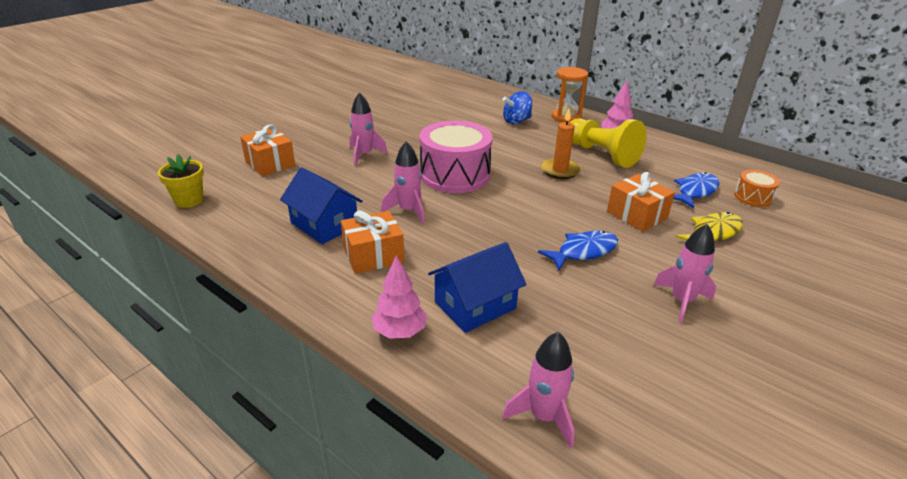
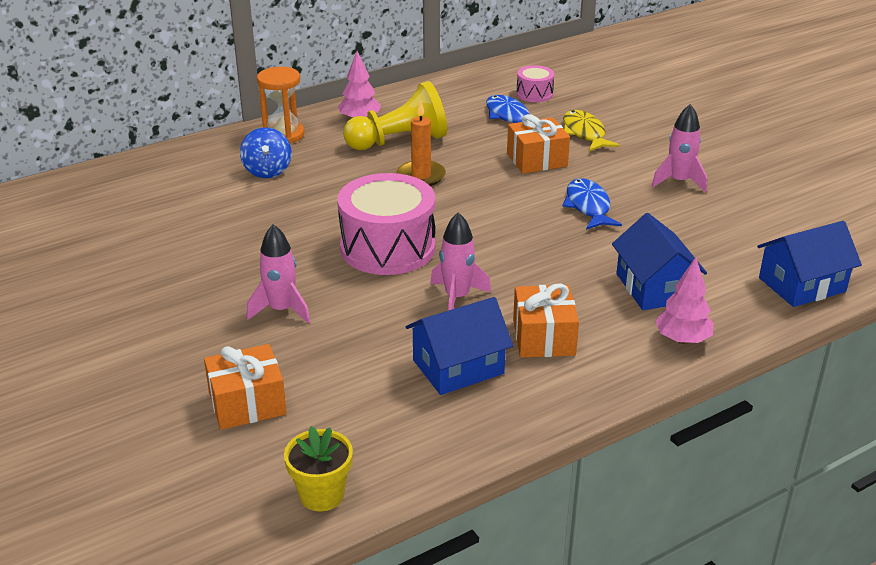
camera: 70 degrees left, 0 degrees up
(543, 416) = (802, 285): pink rocket -> blue house
(753, 197) = (534, 94): orange drum -> pink drum

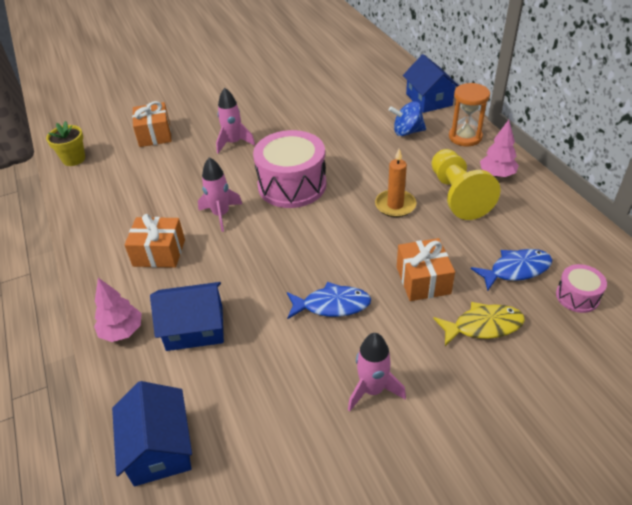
camera: 100 degrees right, 10 degrees up
(458, 367) = (147, 210): blue house -> blue house (429, 99)

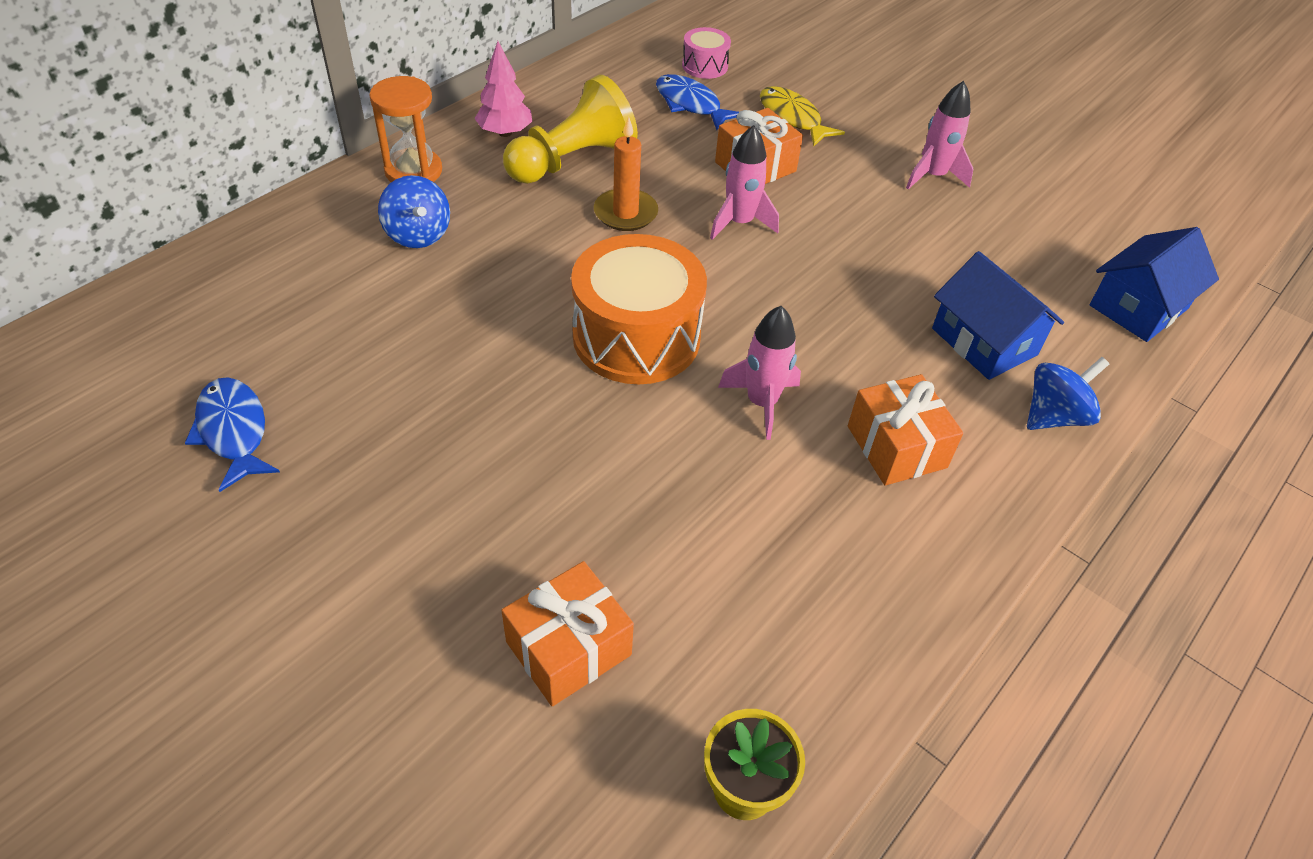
camera: 120 degrees left, 5 degrees up
(122, 331) = (1054, 416): pink tree -> blue spinning top
(234, 143) = (543, 470): pink rocket -> pink rocket (739, 223)
(292, 185) = (636, 337): pink drum -> orange drum
(332, 305) = (849, 229): blue fish -> blue fish (233, 431)
(429, 99) = (295, 226): blue house -> none

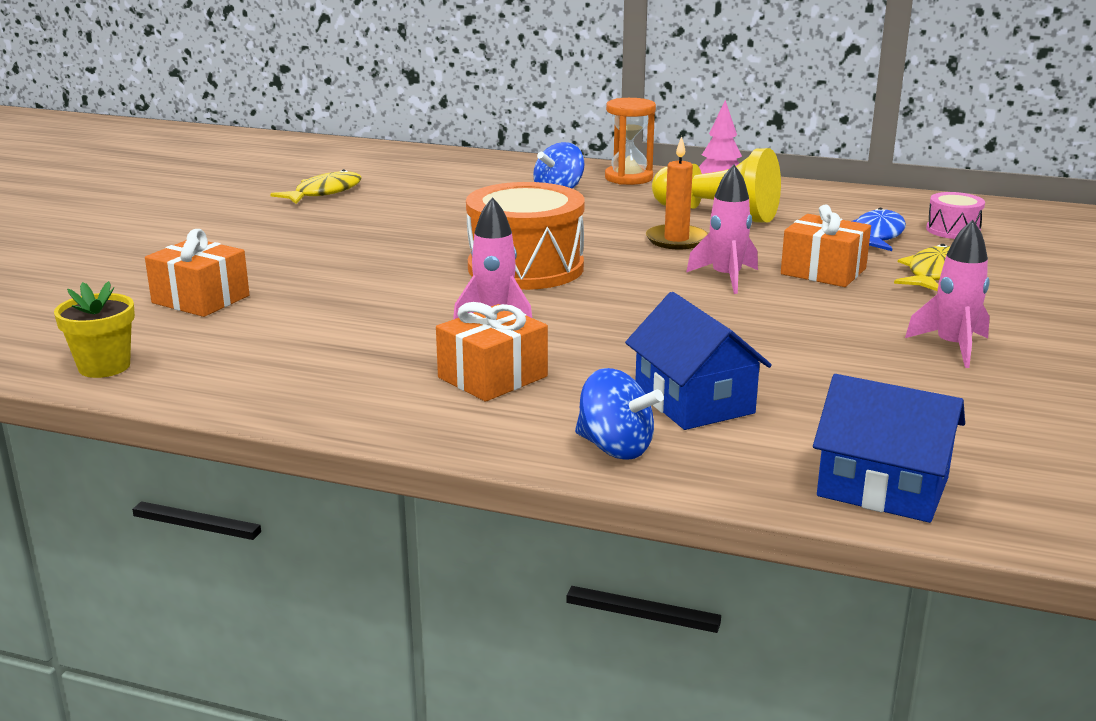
camera: 70 degrees right, 25 degrees down
(233, 431) = (324, 192): blue fish -> yellow fish
(984, 341) = (693, 401): blue house -> blue house turned 60 degrees counterclockwise

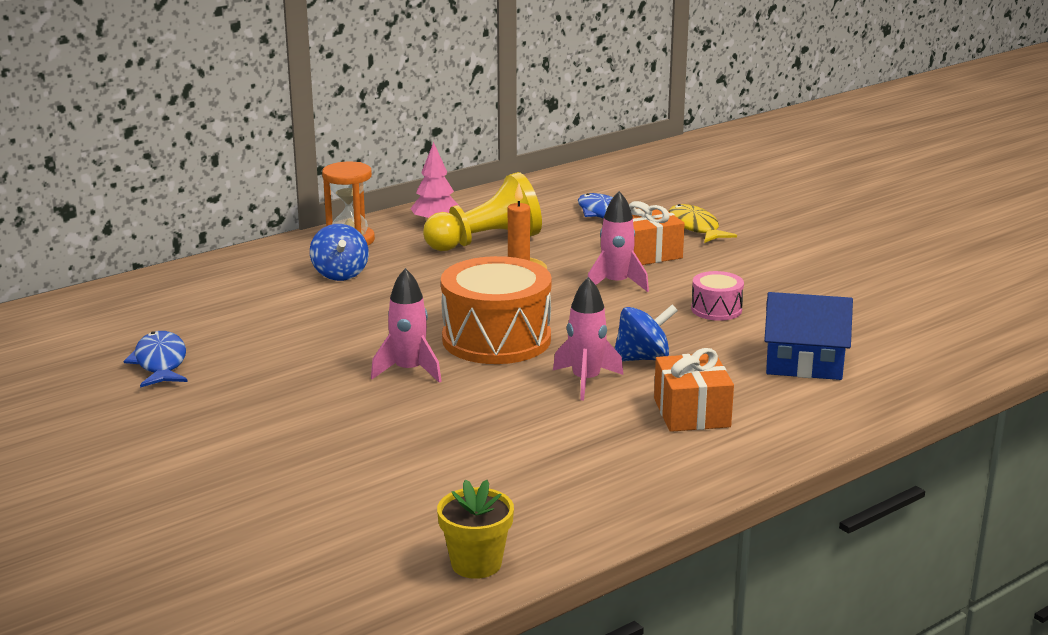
camera: 55 degrees left, 0 degrees up
(201, 299) = (370, 486): orange gift -> none
(324, 192) = (160, 363): yellow fish -> blue fish
(615, 448) = (845, 408): blue spinning top -> blue spinning top (642, 358)
(882, 487) = (965, 354): blue house -> none
(952, 347) = (810, 268): pink rocket -> pink rocket (409, 371)
(953, 230) = (630, 193): pink drum -> pink drum (716, 309)

